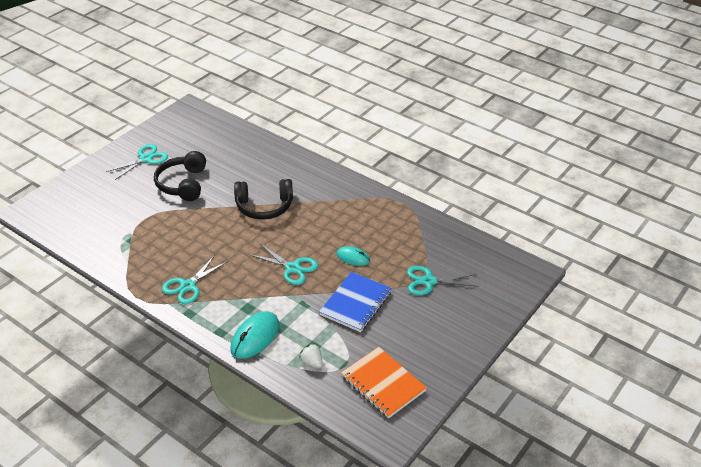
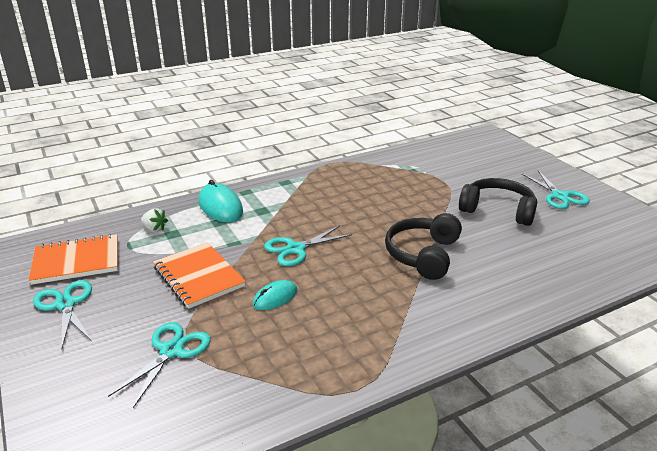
camera: 115 degrees right, 10 degrees down
(188, 286) = (322, 187): turquoise scissors -> turquoise scissors (65, 304)
(312, 362) = (154, 228): white strawberry -> white strawberry turned 45 degrees clockwise
(356, 303) = (198, 277): blue notebook -> orange notebook

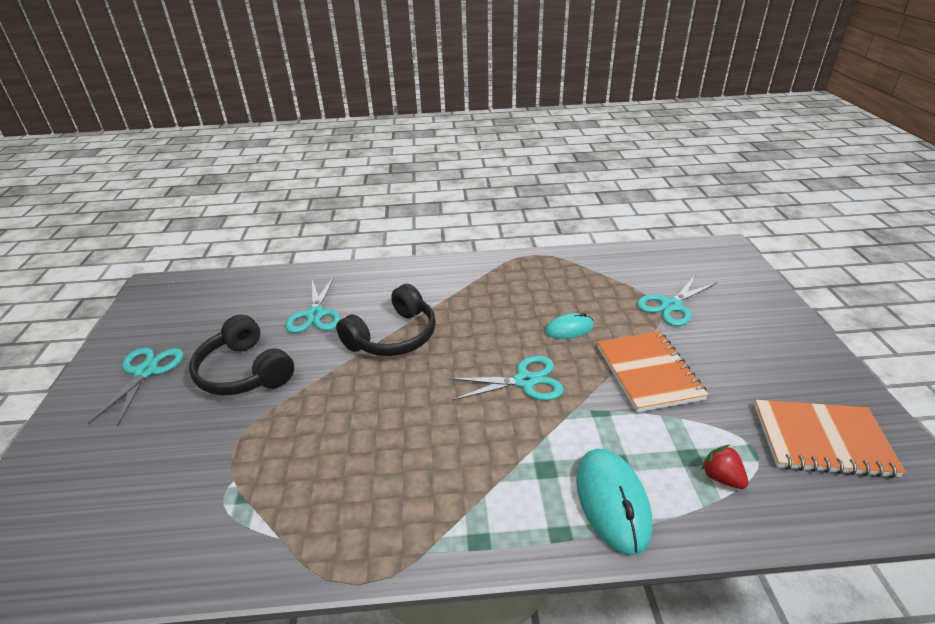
camera: 155 degrees left, 5 degrees up
(65, 304) = (799, 375): turquoise scissors -> turquoise scissors (315, 314)
(154, 228) = (721, 477): white strawberry -> red strawberry

